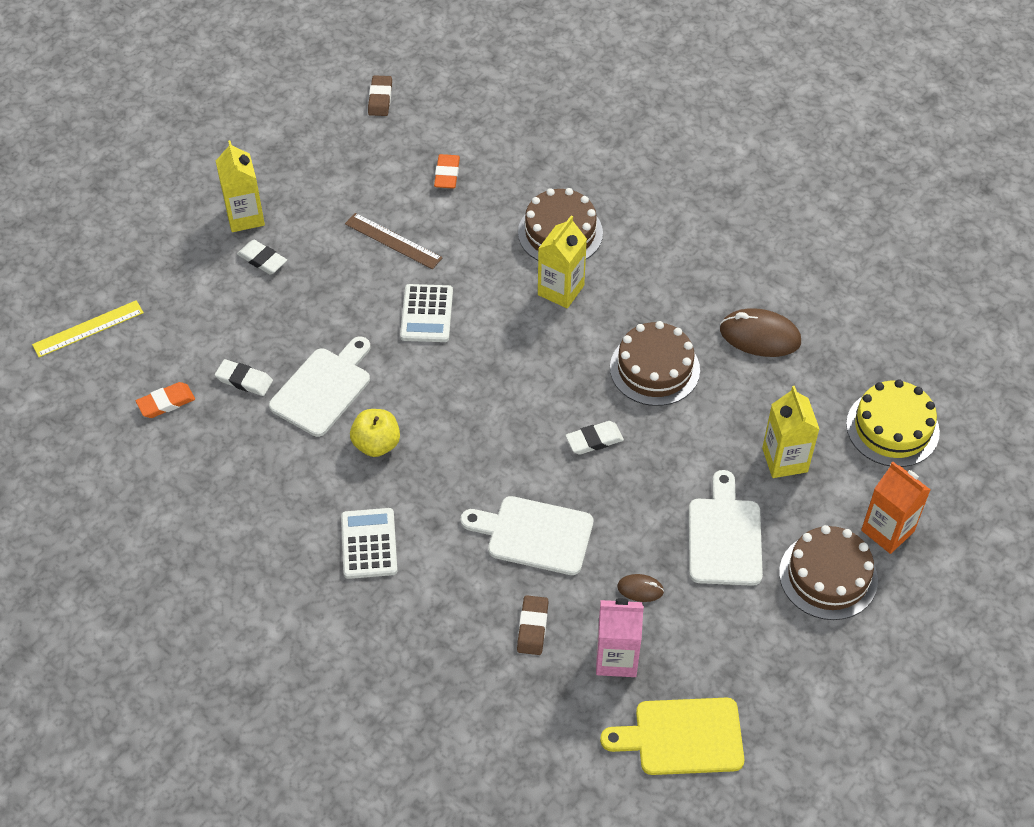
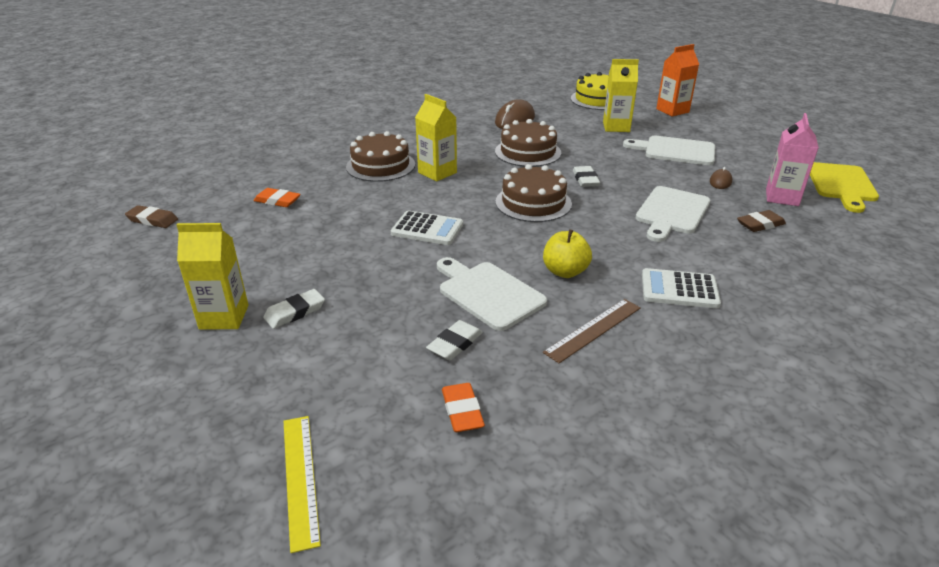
camera: 75 degrees left, 20 degrees down
(393, 241) = (331, 234): brown ruler -> brown ruler (593, 329)
(532, 627) = (760, 224): brown eraser -> brown eraser turned 45 degrees counterclockwise
(828, 576) = (706, 128): brown cake -> brown cake (533, 203)

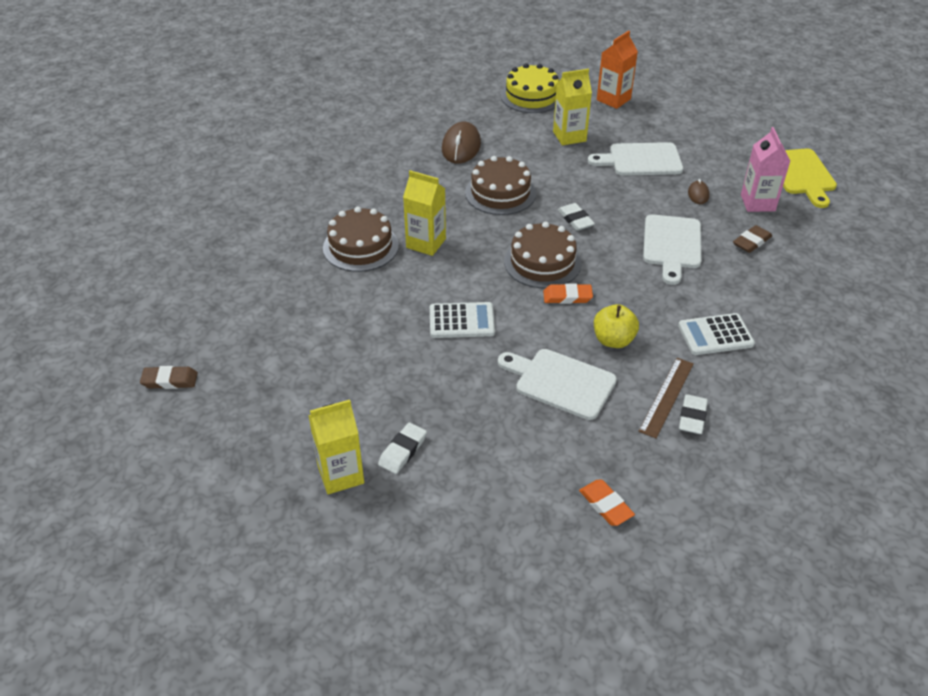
camera: 20 degrees left, 10 degrees up
(277, 201) = (285, 321): orange eraser -> orange eraser (567, 297)
(300, 478) = (519, 601): yellow ruler -> none
(455, 344) = (563, 443): white eraser -> white eraser (692, 417)

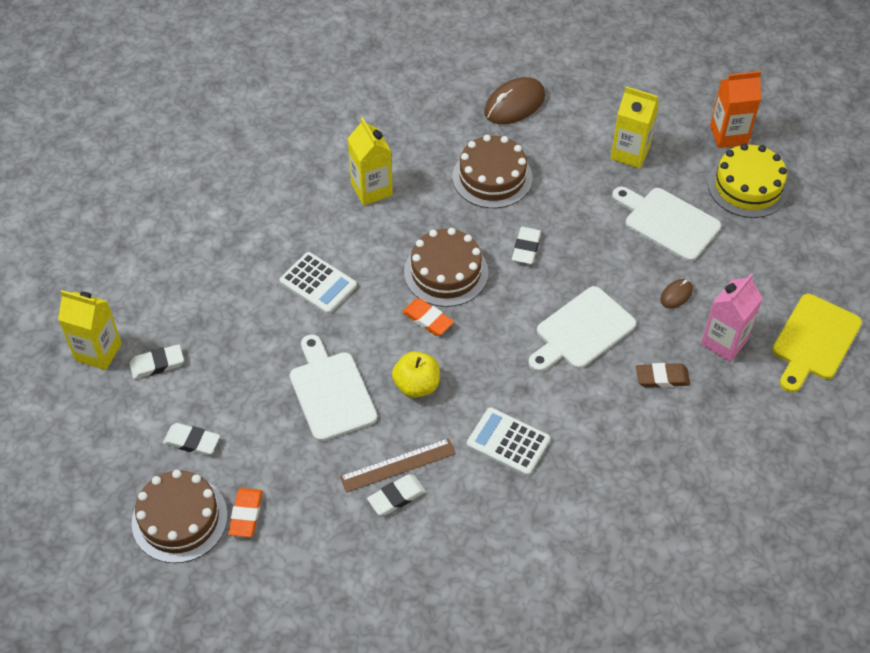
camera: 40 degrees right, 10 degrees up
(170, 380) = (66, 193): brown eraser -> none
(360, 246) = (317, 159): brown cake -> brown cake (179, 519)
(500, 485) = (192, 441): none -> white eraser
(531, 96) = (649, 83): yellow cake -> yellow cake (748, 186)

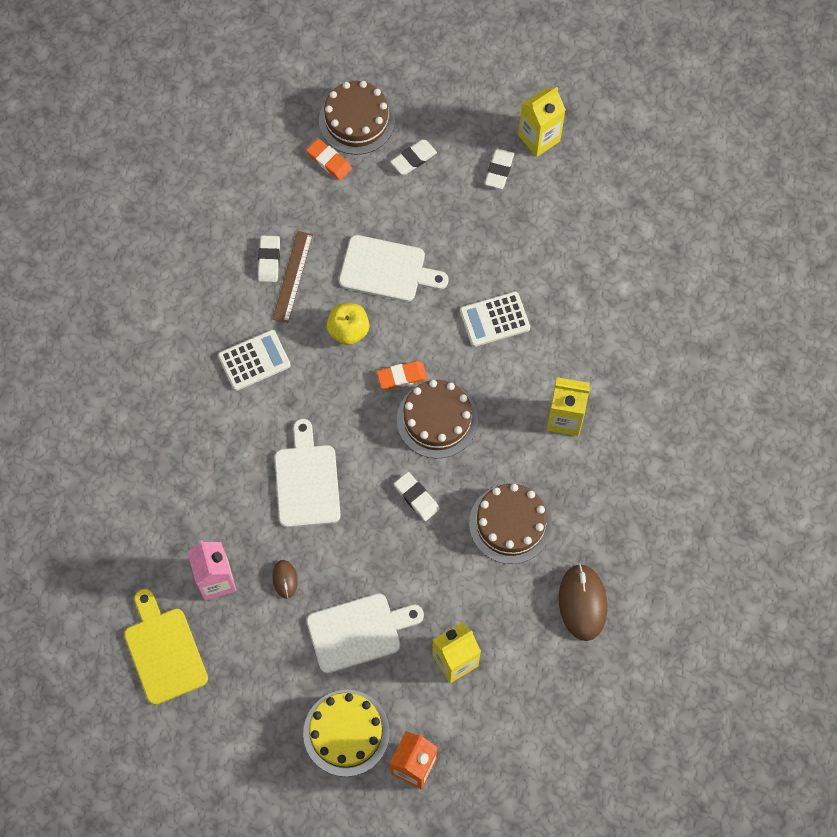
camera: 125 degrees right, 15 degrees up
(662, 377) = (222, 508): brown eraser -> none

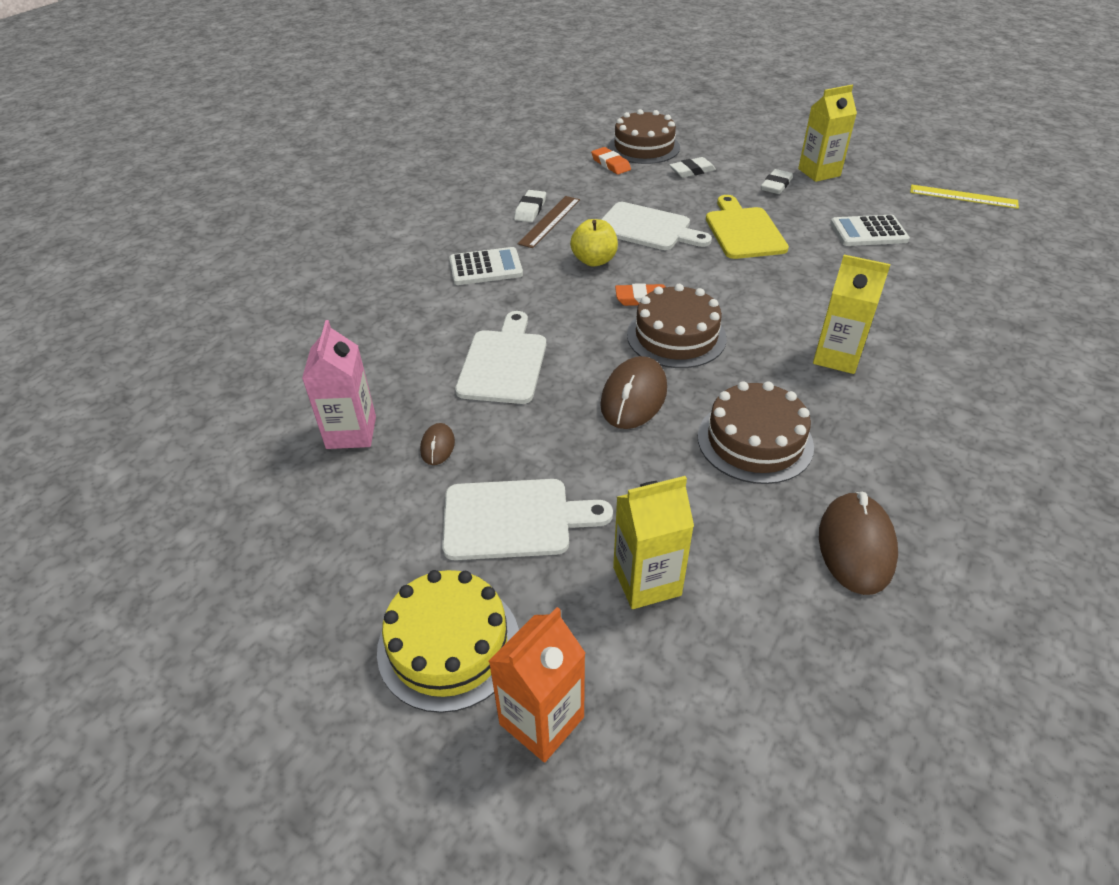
camera: 15 degrees right, 25 degrees down
(164, 651) = (244, 491): yellow cutting board -> yellow cutting board (743, 231)
(416, 497) = (634, 397): white eraser -> brown mouse
(494, 319) = (758, 273): white calculator -> white calculator (868, 232)
(675, 158) = (963, 197): none -> yellow ruler

